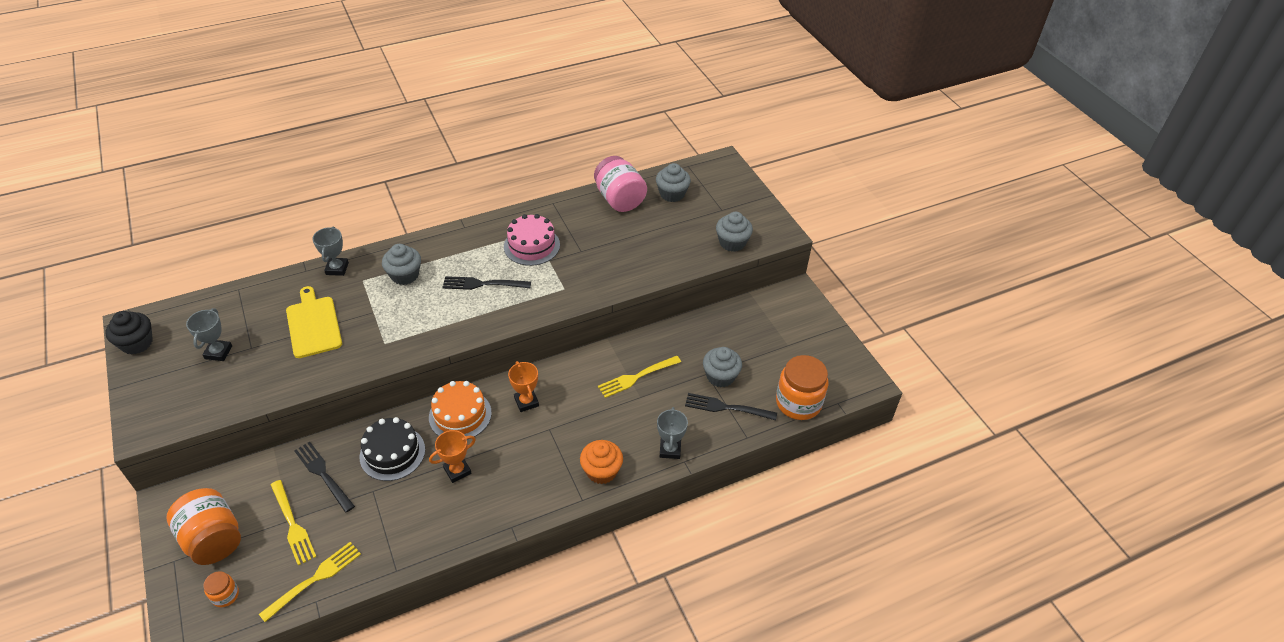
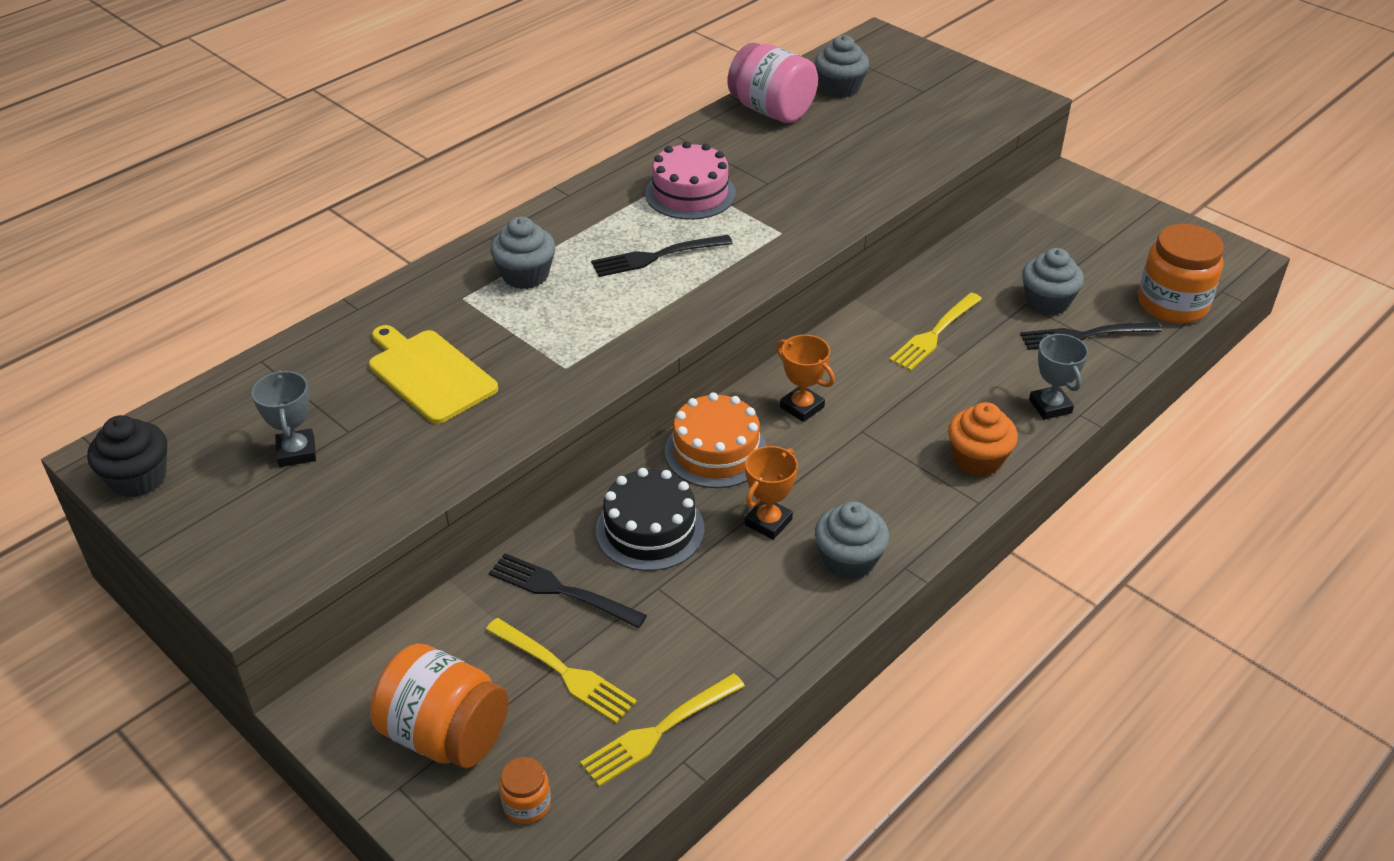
camera: 20 degrees left, 5 degrees down
(315, 579) = (658, 732): yellow fork -> yellow fork turned 150 degrees counterclockwise
(337, 268) = (408, 293): grey trophy -> none
(732, 242) = (969, 124): grey cupcake -> grey cupcake (849, 560)

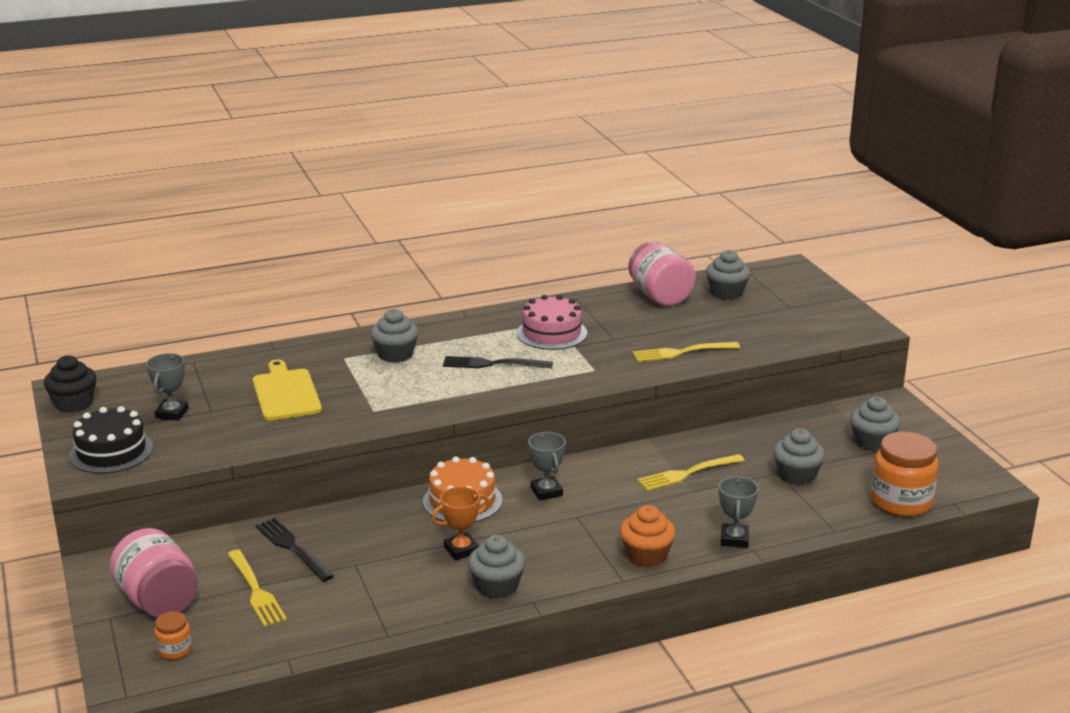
camera: 25 degrees right, 15 degrees down
(445, 734) = (158, 600): orange jar -> pink jar
(650, 529) = (378, 532): black cake -> black cake (111, 451)
(658, 732) = (286, 639): yellow fork -> yellow fork (681, 352)
(802, 407) = (546, 491): orange trophy -> grey trophy
(1084, 336) = (806, 503): black fork -> none
(1087, 236) = (872, 442): none -> grey cupcake

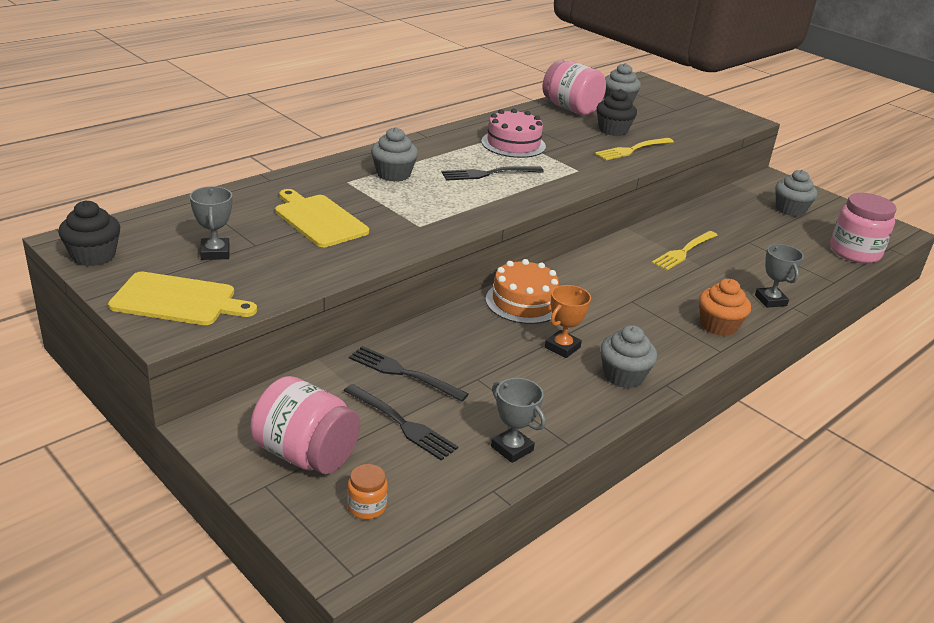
camera: 25 degrees left, 5 degrees up
(111, 451) = (178, 300): black cake -> yellow cutting board
(256, 591) = (402, 424): yellow fork -> black fork
(546, 491) = (587, 283): grey trophy -> grey trophy (512, 448)
(683, 327) = (613, 130): none -> black cupcake
(796, 475) = (764, 242): grey cupcake -> none
(901, 502) = (855, 252): orange jar -> pink jar

